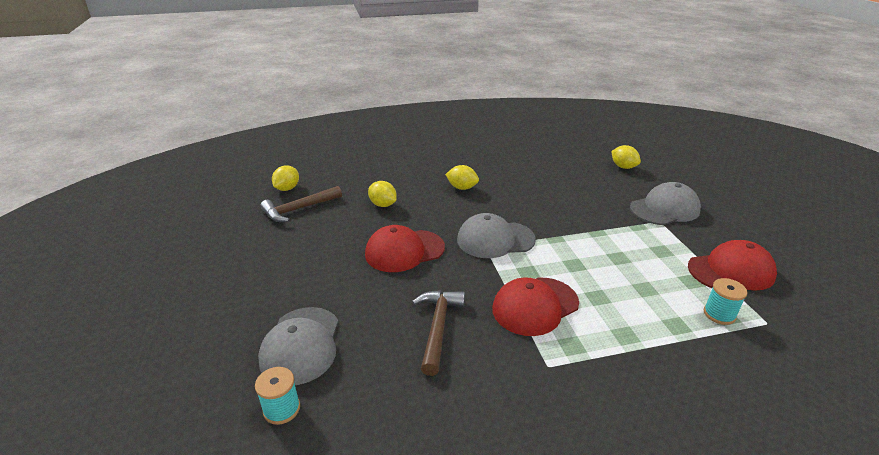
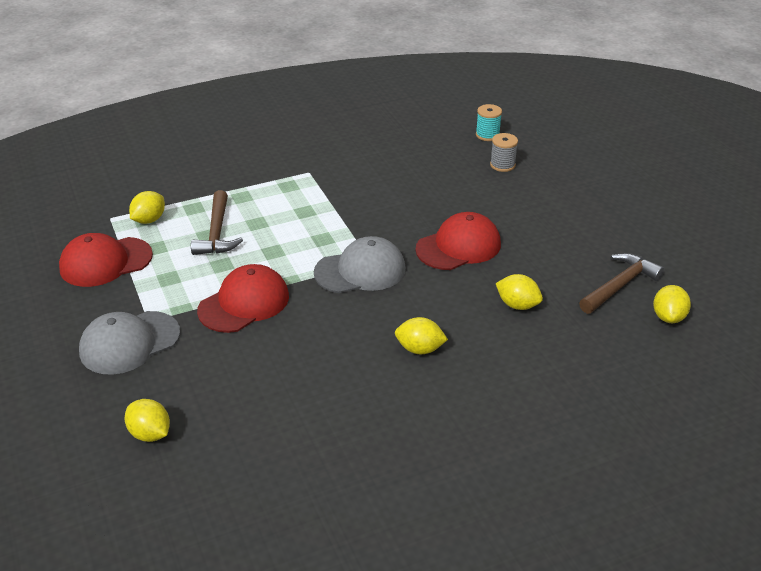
camera: 170 degrees right, 5 degrees up
(301, 345) = (502, 165): grey cap -> grey spool
(438, 327) = (399, 186): brown hammer -> brown hammer (217, 233)
(535, 306) = (317, 209): red cap -> red cap (244, 303)
(719, 314) = (149, 220): turquoise spool -> yellow lemon

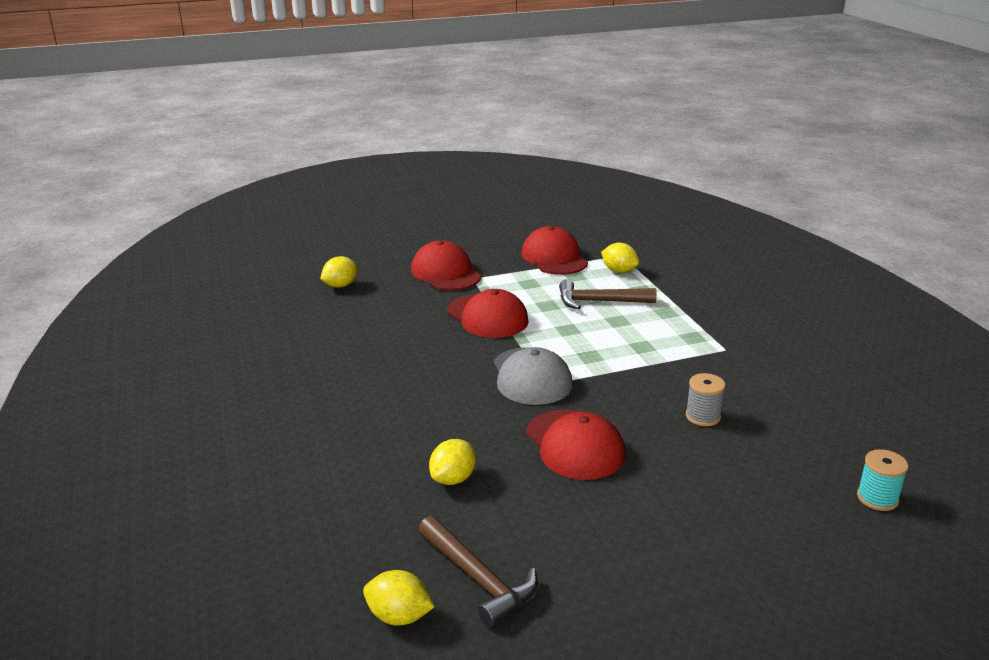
camera: 95 degrees right, 10 degrees down
(129, 343) = (446, 273): grey cap -> red cap
(420, 349) = (396, 406): yellow lemon -> none
(502, 165) = (787, 504): grey spool -> grey spool (703, 416)

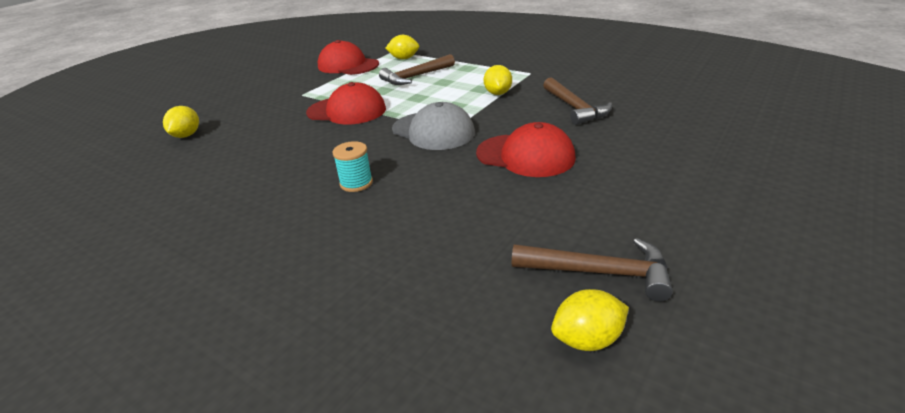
camera: 35 degrees left, 5 degrees up
(446, 273) = (274, 98): red cap -> none
(453, 479) = (474, 216): yellow lemon -> yellow lemon (498, 93)
(703, 416) = (575, 108): grey spool -> brown hammer
(877, 498) = (724, 106): turquoise spool -> turquoise spool (356, 183)

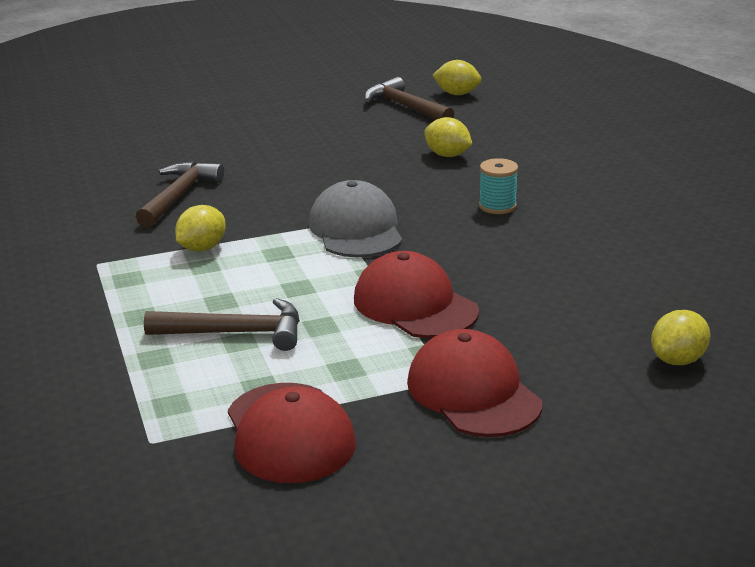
camera: 145 degrees left, 5 degrees down
(404, 58) = (175, 398): yellow lemon -> yellow lemon (447, 155)
(525, 156) = (319, 173): red cap -> red cap (473, 392)

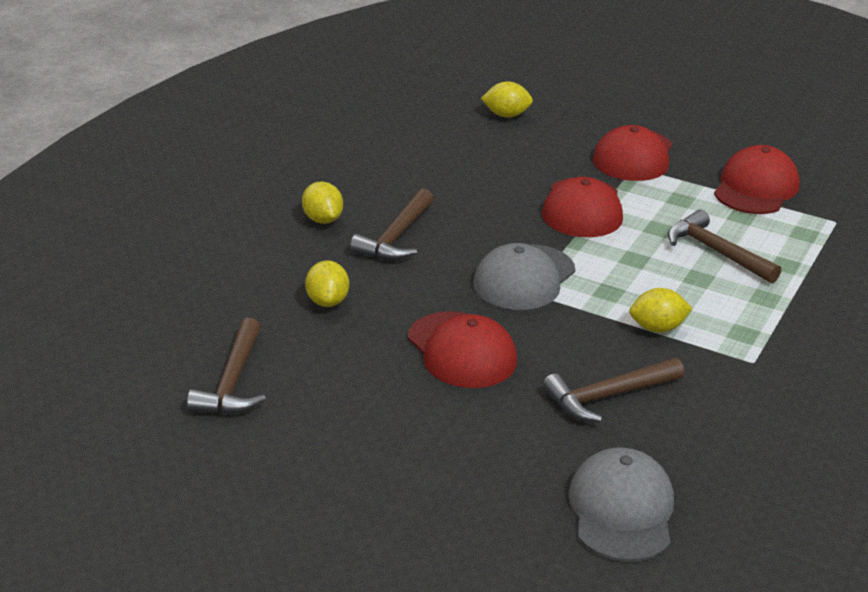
camera: 135 degrees left, 5 degrees up
(95, 157) = (622, 510): none -> grey cap
(314, 173) = (462, 351): none -> red cap
(457, 94) = (153, 368): yellow lemon -> yellow lemon (322, 220)
(497, 206) = (396, 237): turquoise spool -> brown hammer

